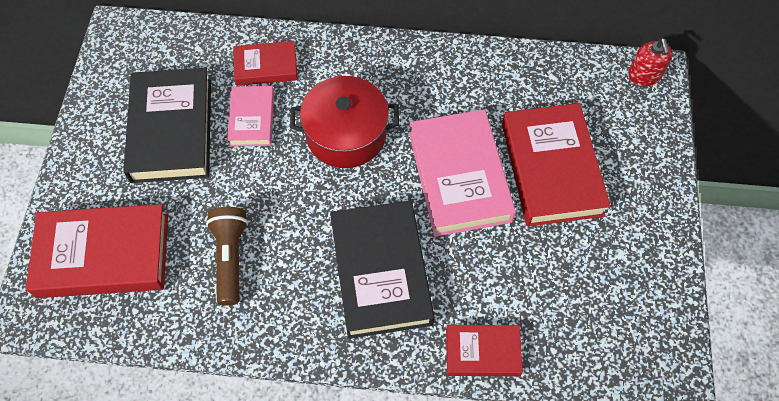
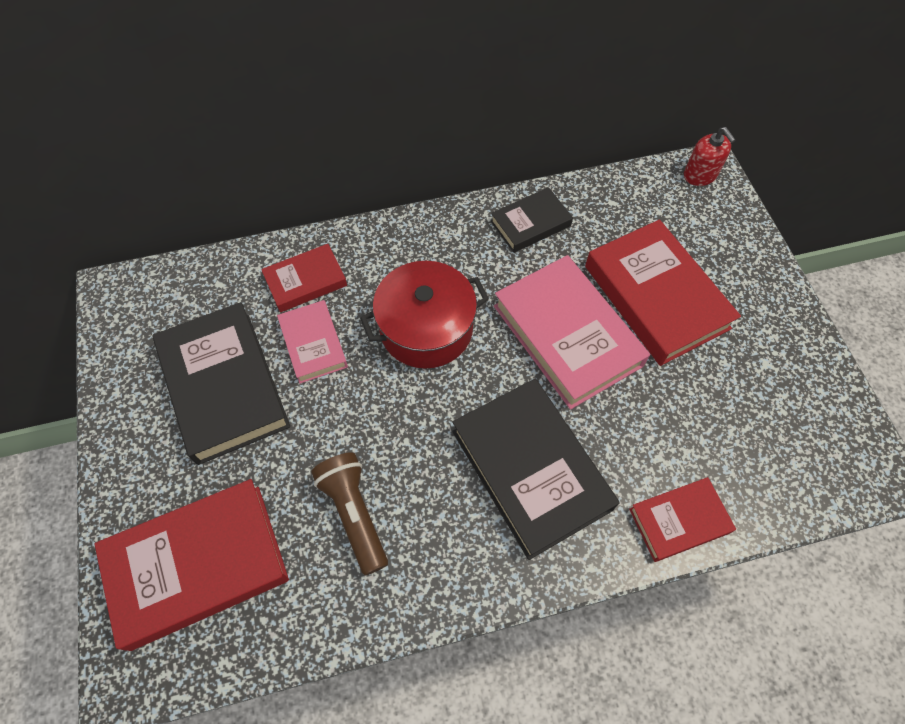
camera: 20 degrees left, 0 degrees up
(472, 74) = (530, 223): none -> black book

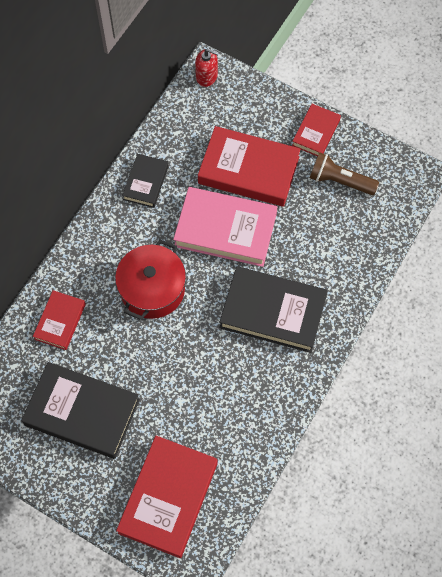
camera: 45 degrees left, 5 degrees up
(313, 344) = (103, 350): pink book -> none
(354, 514) = (214, 407): brown flashlight -> brown flashlight (340, 181)
(679, 521) = (357, 275): red book -> red book (316, 132)

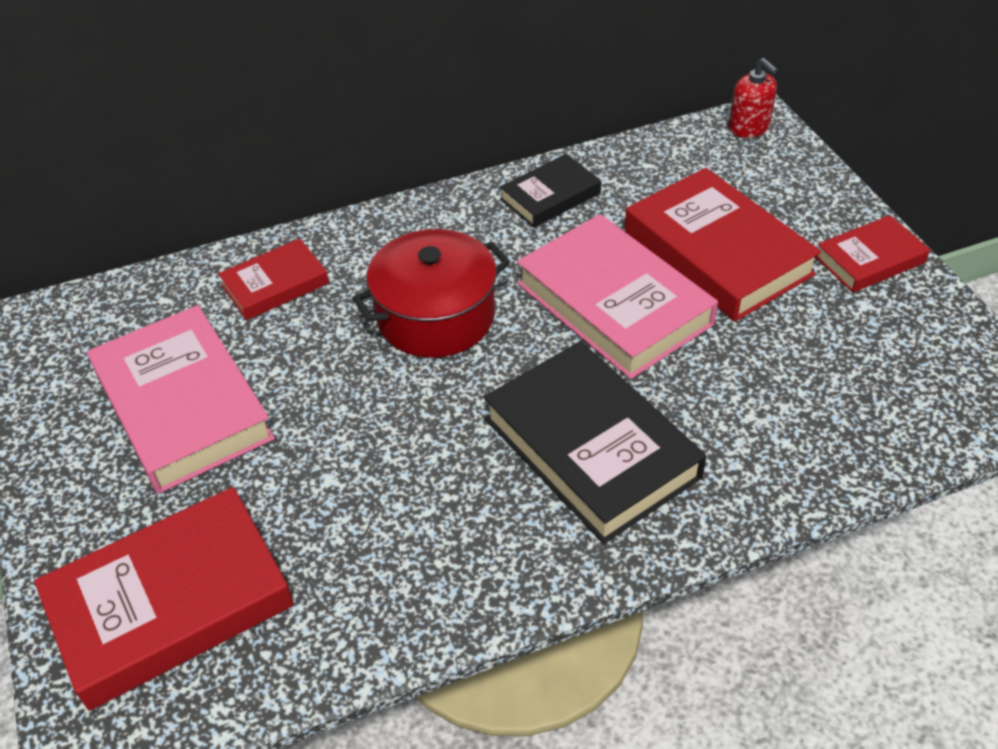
camera: 40 degrees right, 20 degrees down
(82, 412) = (183, 406): black book -> pink book
(340, 181) = (861, 337): brown flashlight -> none

